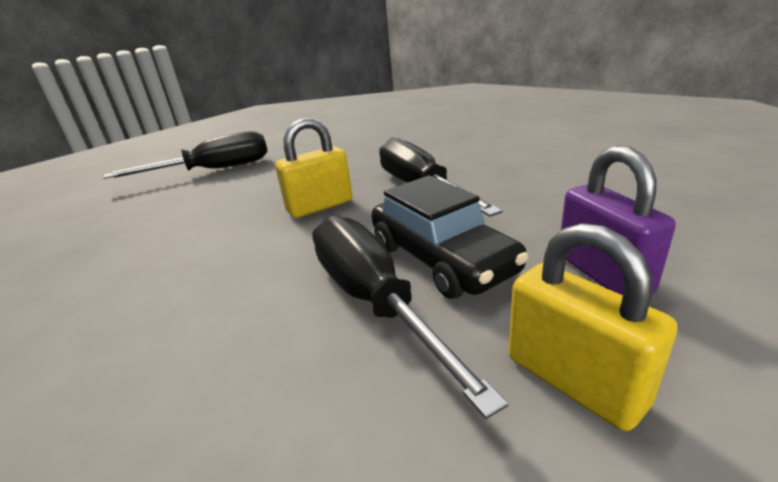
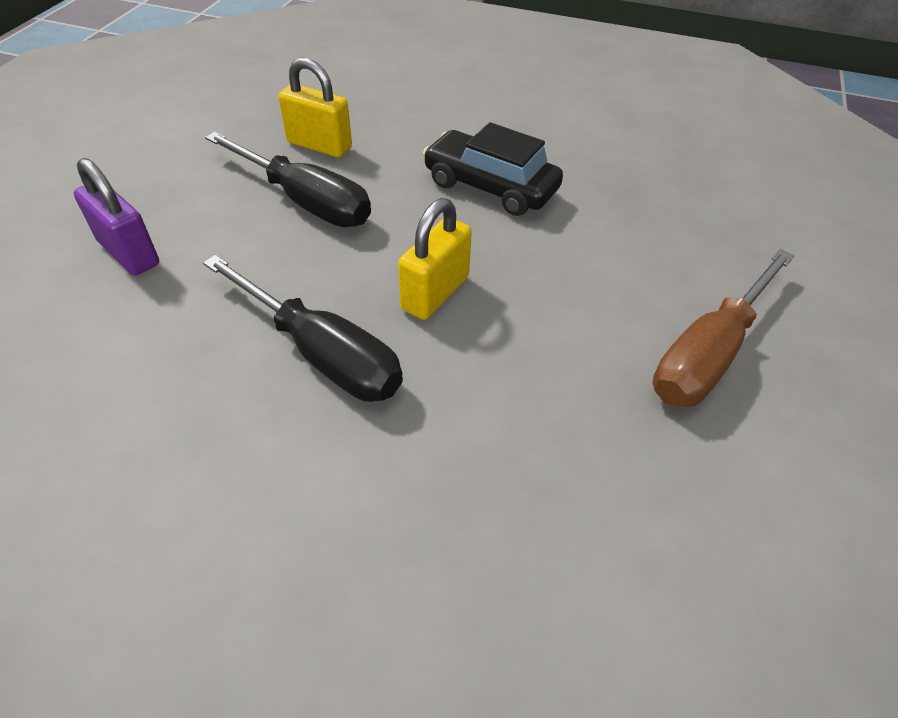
camera: 150 degrees right, 20 degrees up
(214, 170) = (709, 354): black screwdriver -> brown screwdriver
(441, 259) = (263, 244): black car -> black car (490, 186)
(573, 381) = (173, 182): yellow padlock -> yellow padlock (319, 145)

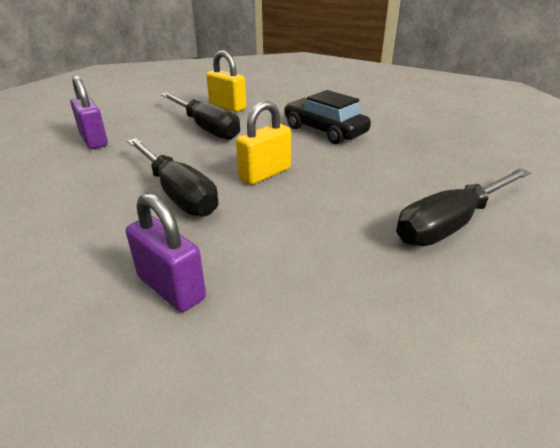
camera: 15 degrees right, 15 degrees down
(389, 533) = (171, 288): none -> purple padlock
(709, 354) = (451, 224): brown screwdriver -> black screwdriver

